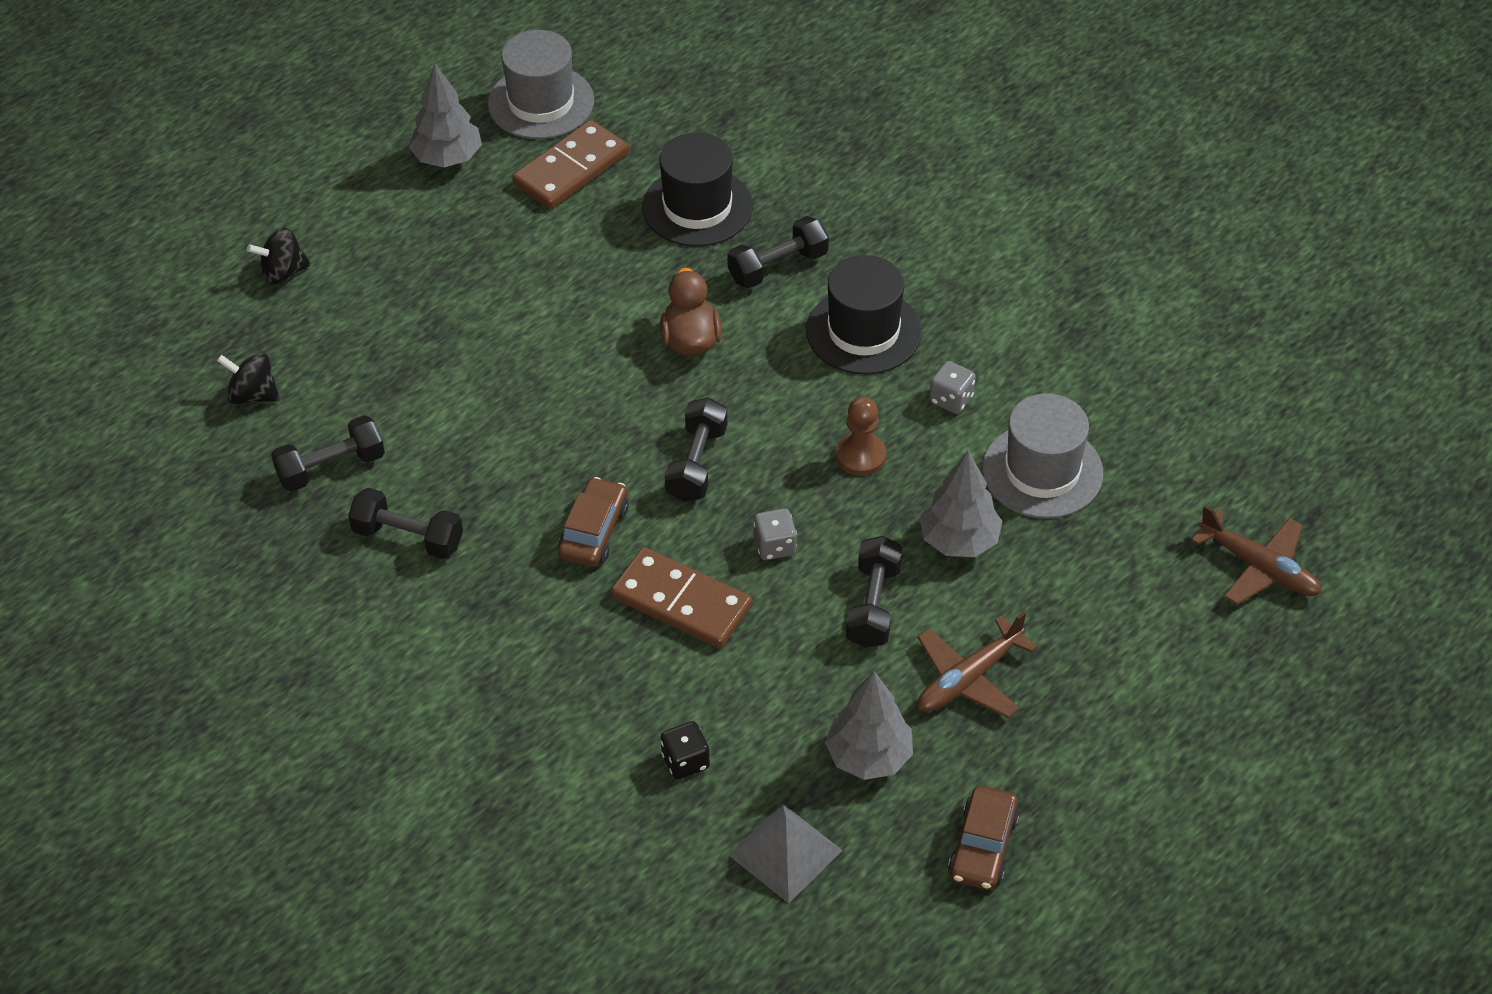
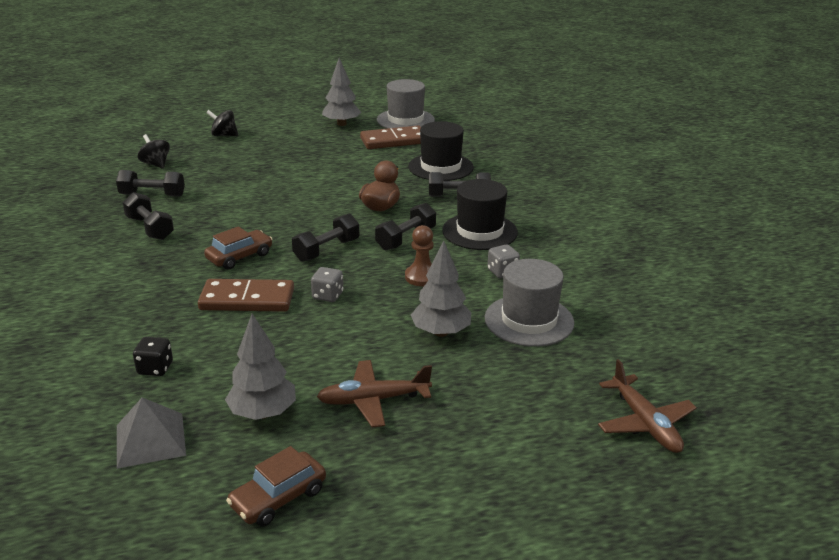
camera: 30 degrees right, 20 degrees down
(682, 602) = (247, 299): brown domino -> brown domino turned 60 degrees counterclockwise
(873, 605) = (354, 342): black dumbbell -> black dumbbell (406, 239)

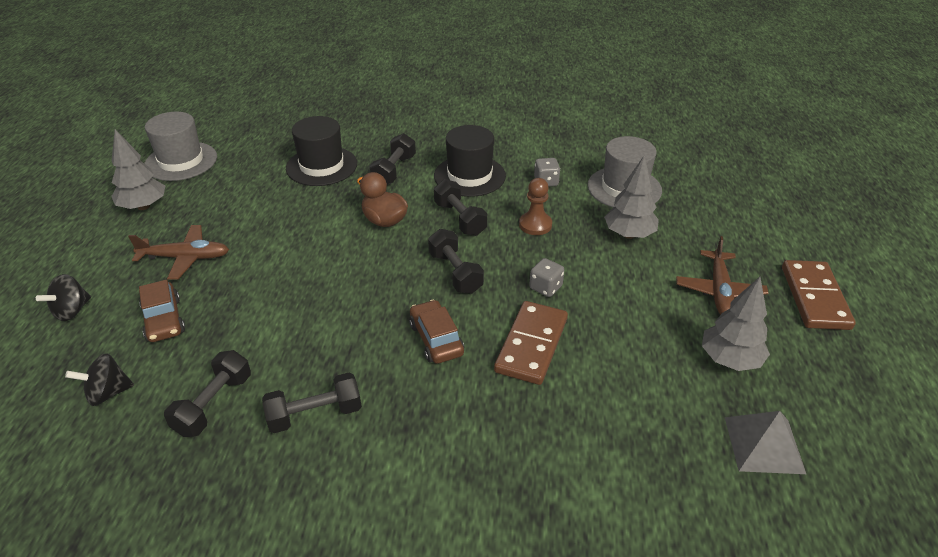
camera: 70 degrees left, 10 degrees up
(155, 368) = (644, 432): black dice -> none
(278, 498) = (842, 366): brown car -> brown car (164, 320)
(394, 141) = (230, 180): brown domino -> brown domino (815, 298)
(644, 423) = (759, 176): brown plane -> brown plane (185, 258)

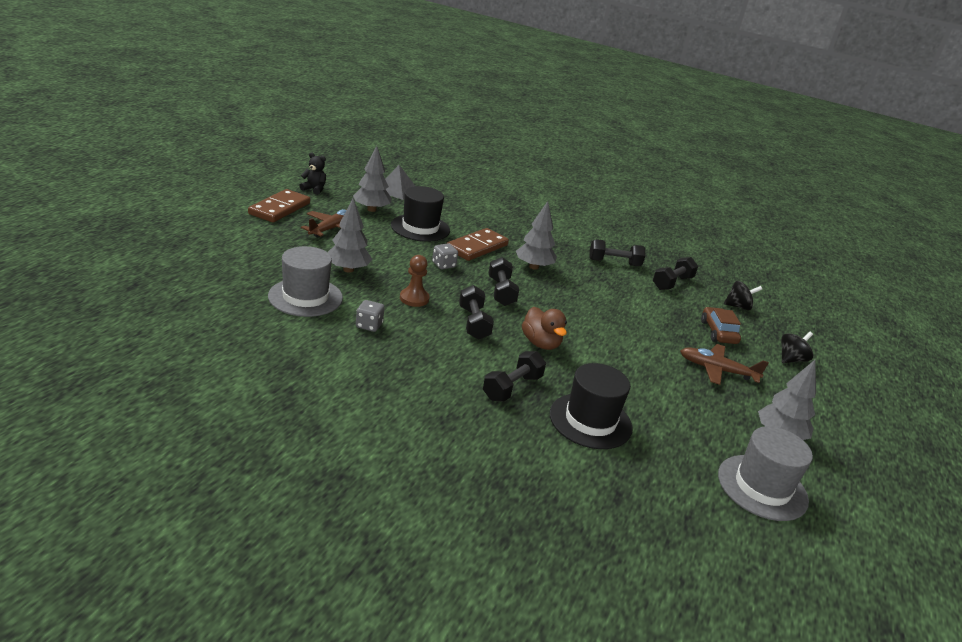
camera: 165 degrees left, 10 degrees down
(436, 339) = (533, 267): brown car -> grey tree
(469, 176) = (437, 355): black hat -> black hat (420, 228)
(848, 367) = (314, 189): none -> black teddy bear

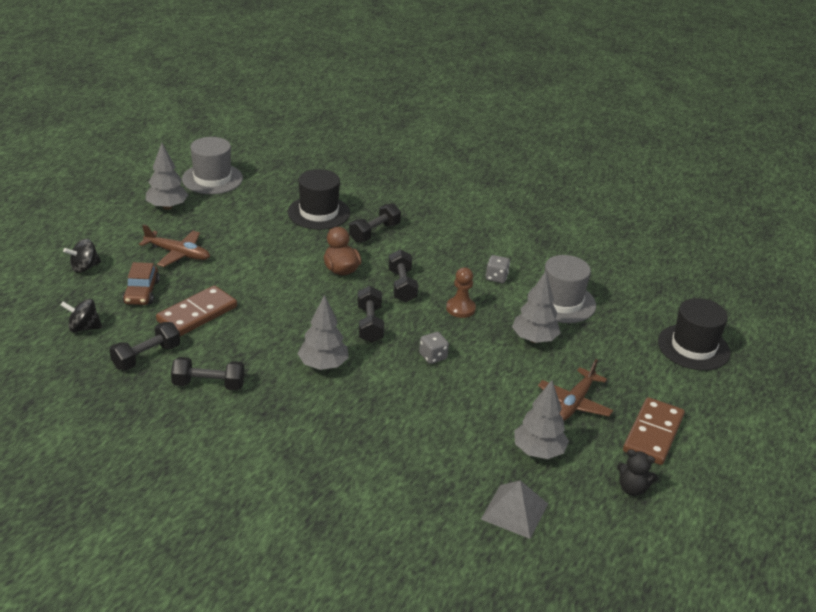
camera: 175 degrees left, 5 degrees up
(420, 228) = (466, 420): black hat -> black hat (693, 347)
(477, 247) = (391, 391): brown domino -> brown domino (197, 314)

